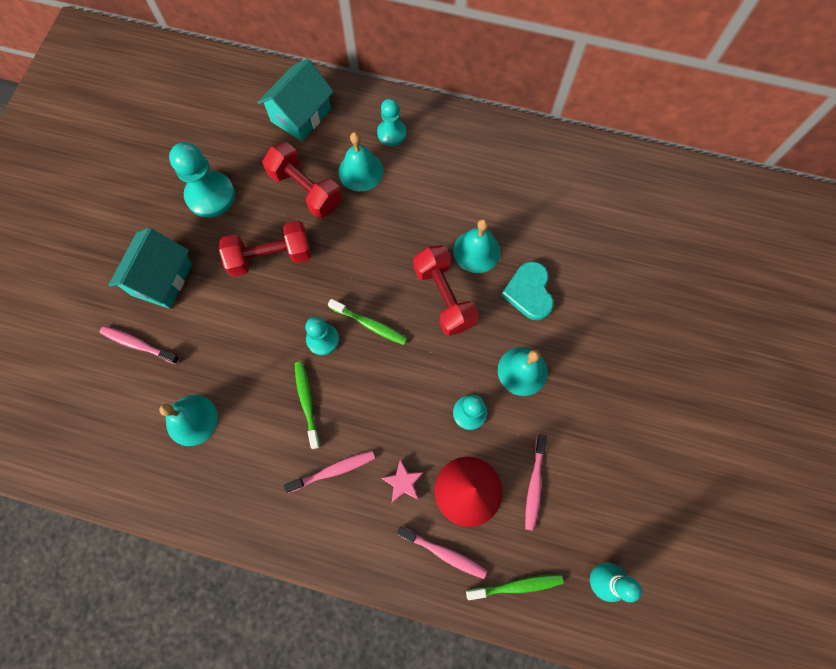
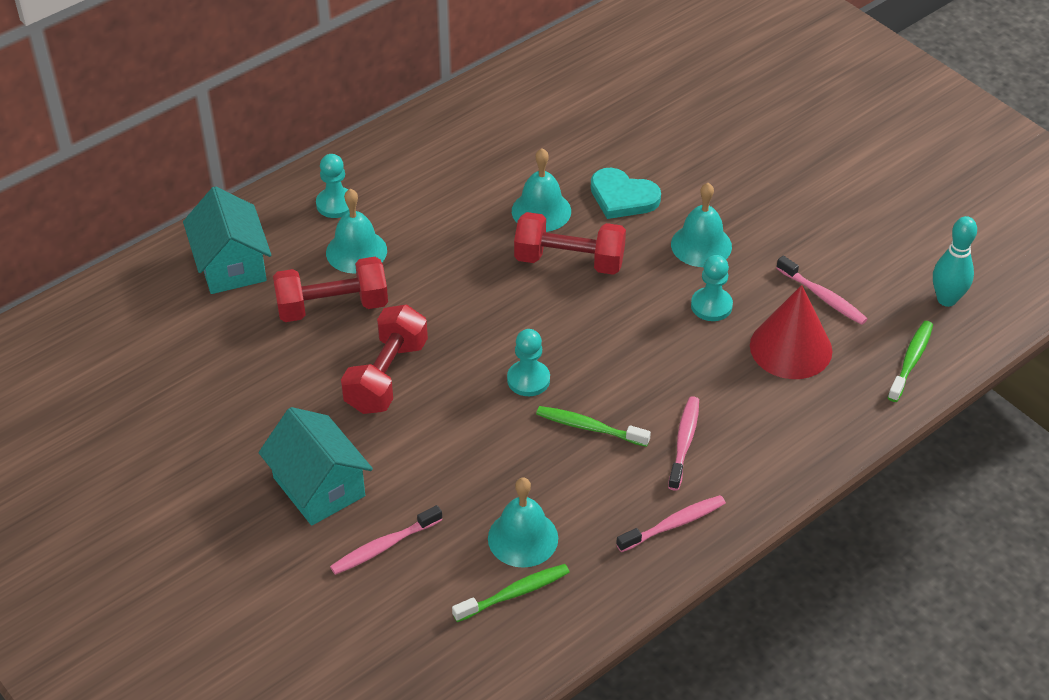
camera: 55 degrees left, 25 degrees down
(210, 195) = (253, 392): turquoise pawn -> none
(370, 324) = (546, 333): green toothbrush -> green toothbrush (514, 593)
(403, 482) = (742, 393): pink star -> none
(444, 553) = (839, 398): pink toothbrush -> pink toothbrush (674, 524)

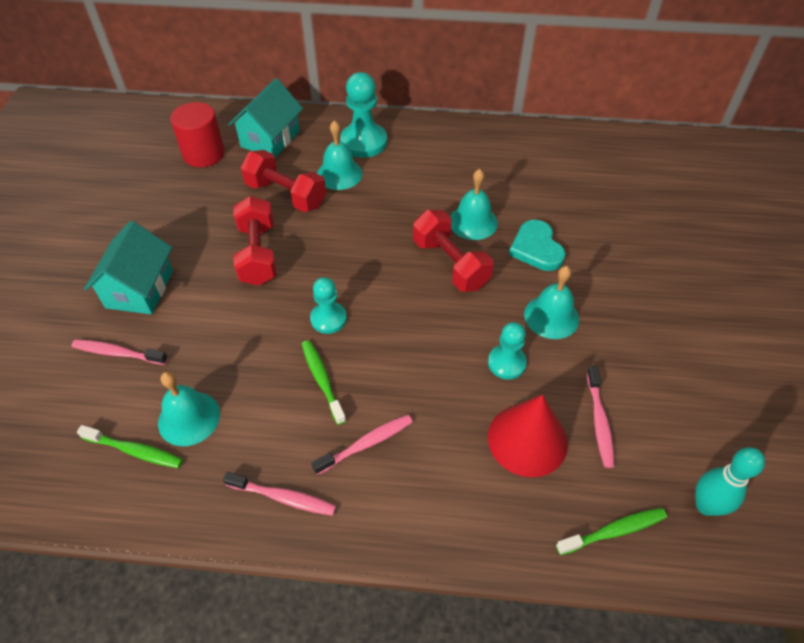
camera: 45 degrees right, 5 degrees up
(181, 328) = (204, 154): none -> red cylinder
(335, 204) = (363, 142): turquoise pawn -> turquoise pawn, size x1.61
(386, 376) = (258, 254): red dumbbell -> red dumbbell turned 75 degrees counterclockwise

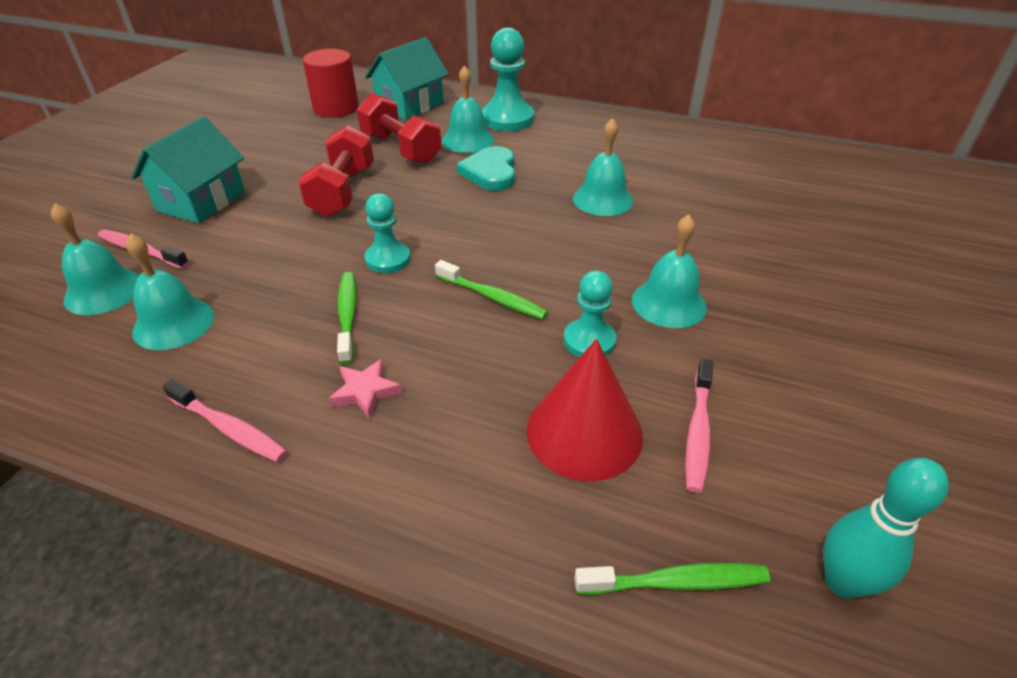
camera: 15 degrees right, 10 degrees down
(111, 401) = (103, 291): none -> turquoise bell
(135, 451) = (94, 343): green toothbrush -> green toothbrush (493, 297)
(366, 444) = (365, 392): pink toothbrush -> pink star
(450, 264) = (558, 232): red dumbbell -> none
(536, 248) = (673, 234): turquoise heart -> turquoise heart (490, 172)

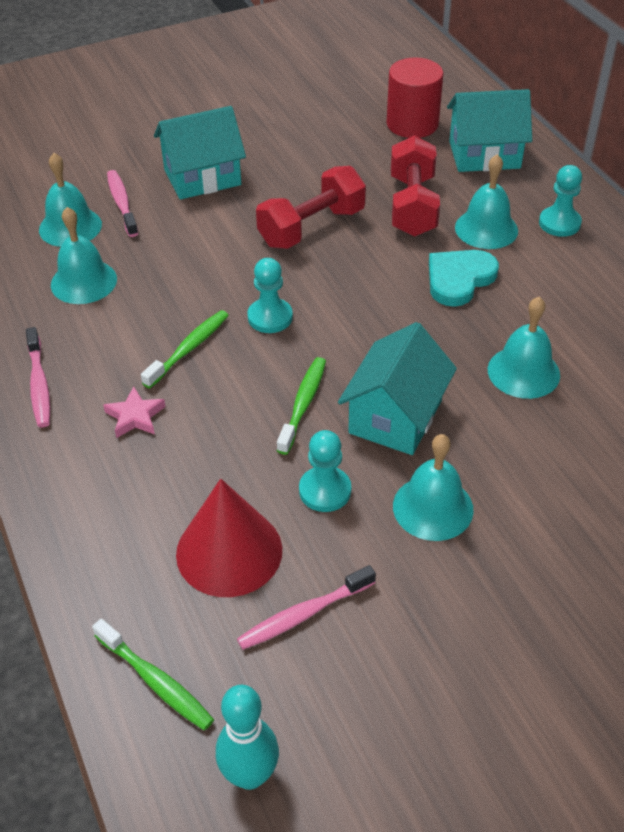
camera: 45 degrees right, 5 degrees up
(493, 297) = (303, 404): green toothbrush -> green toothbrush turned 150 degrees counterclockwise
(507, 119) = (559, 223): turquoise pawn -> turquoise pawn, size x0.62
(566, 267) = (395, 416): none -> turquoise house

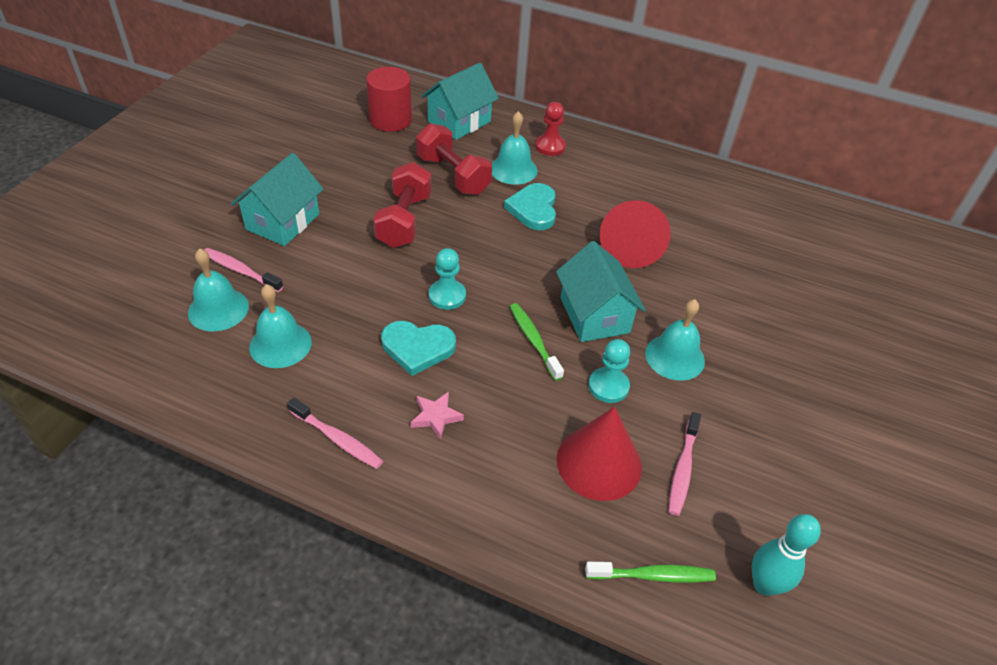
camera: 45 degrees left, 0 degrees up
(189, 349) = (417, 348): green toothbrush -> turquoise heart
(523, 372) = (630, 247): turquoise bell -> red cone
(559, 223) = (550, 146): turquoise pawn -> red pawn

